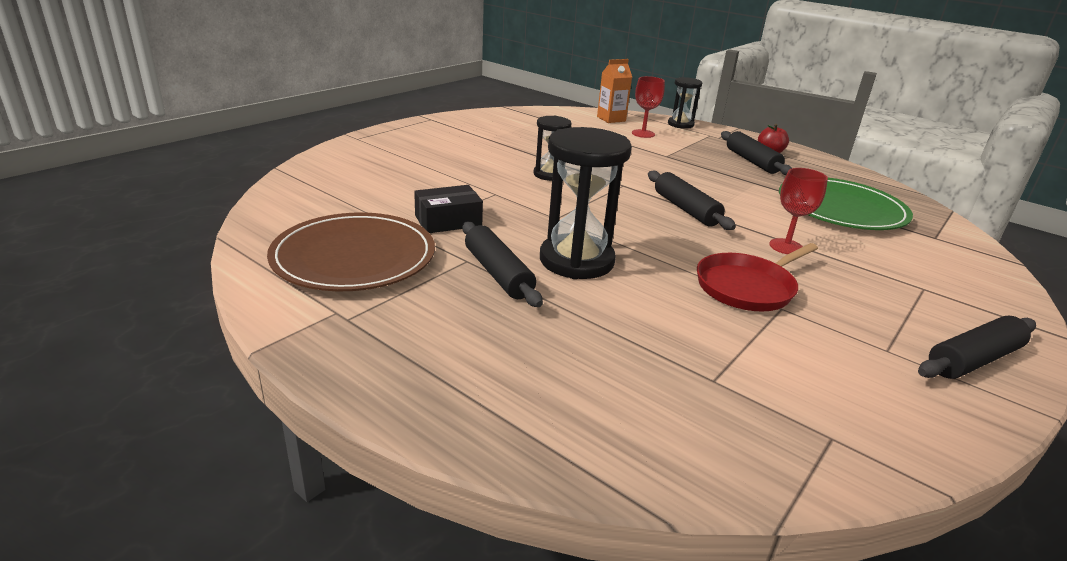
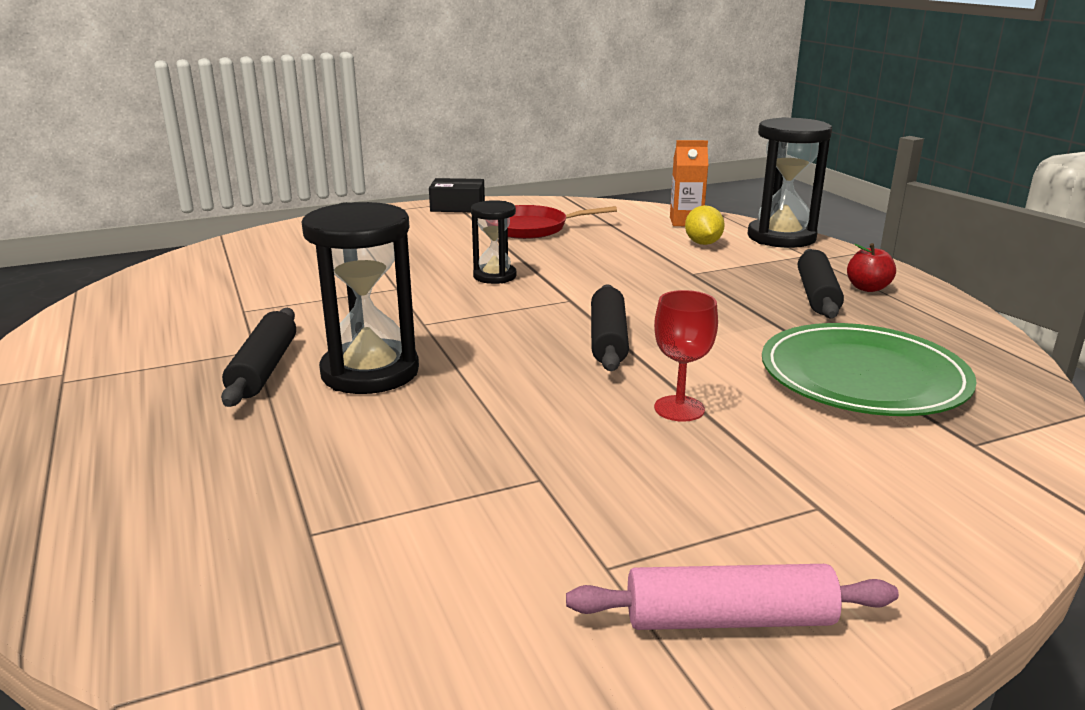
camera: 30 degrees right, 5 degrees down
(354, 257) = (157, 327): brown plate -> none
(448, 221) = (300, 308): black box -> black box (457, 207)
(643, 134) = (703, 243): red goblet -> yellow lemon
(680, 124) = (781, 237): black hourglass -> black hourglass, size x1.75
(747, 287) = (534, 444): red pan -> red pan (531, 228)
(973, 360) = (729, 619): black rolling pin -> pink rolling pin

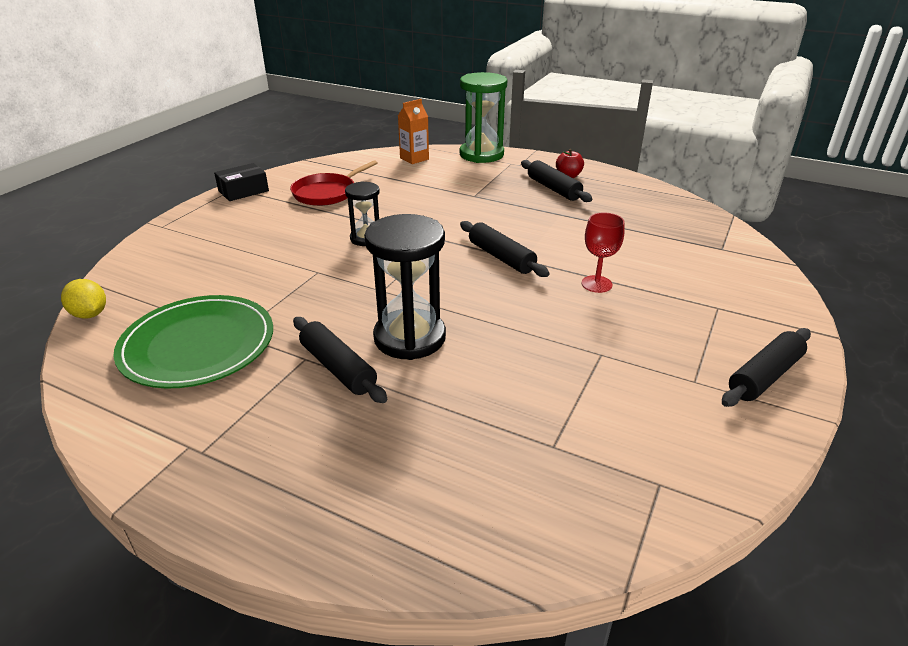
camera: 40 degrees left, 10 degrees up
(703, 243) = (448, 172): yellow lemon -> yellow lemon (90, 314)
(729, 619) = (764, 376): pink rolling pin -> black rolling pin
(781, 237) = (481, 154): black hourglass -> green hourglass
(863, 376) = (639, 231): green plate -> green plate (198, 345)

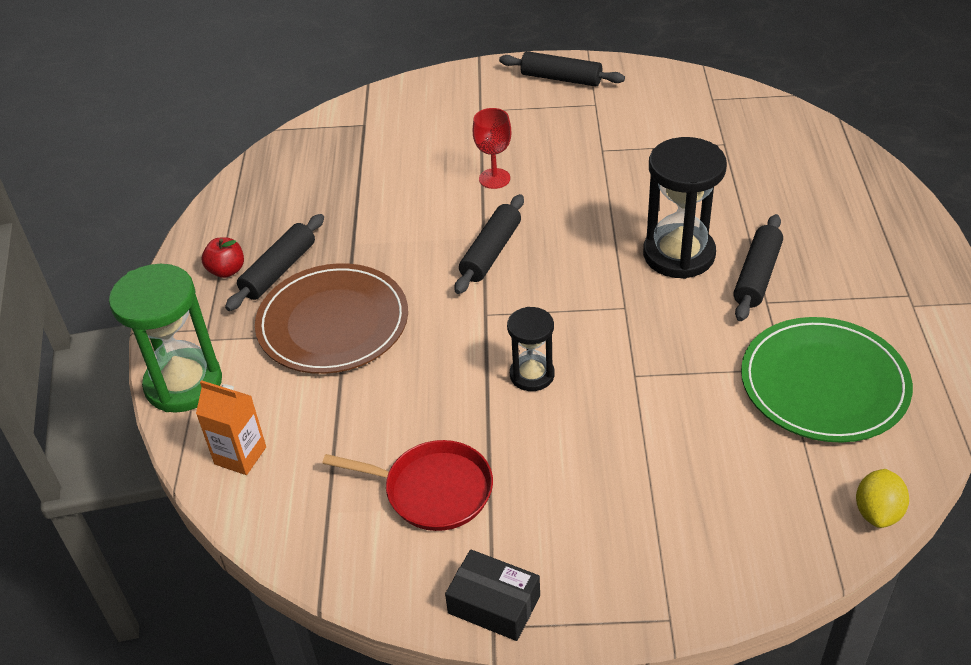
camera: 115 degrees left, 10 degrees up
(486, 194) = (333, 323): none -> brown plate

